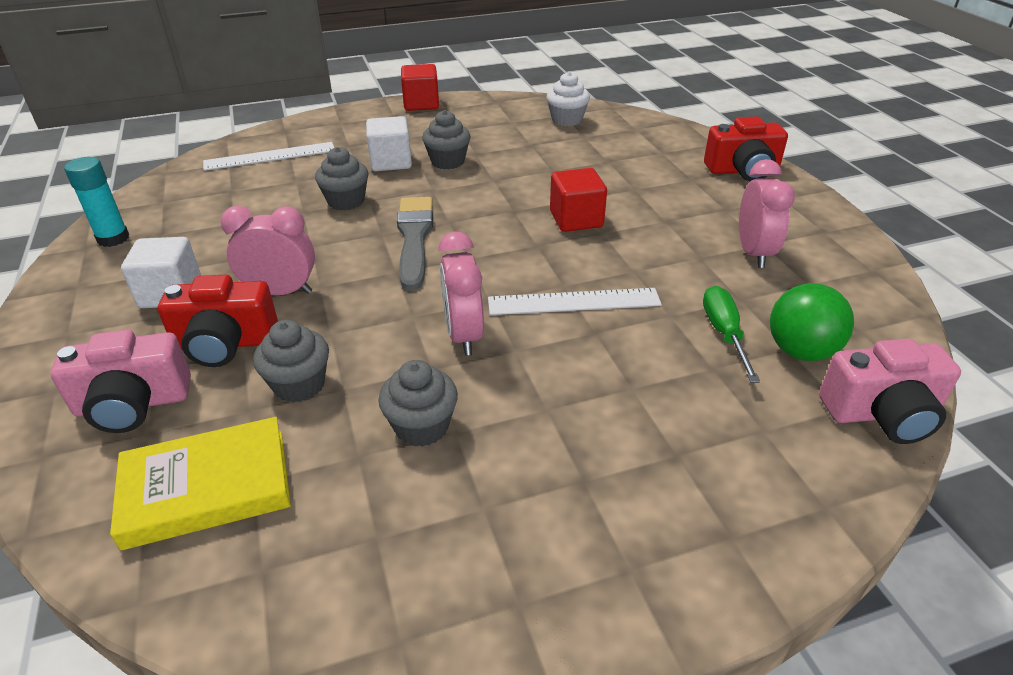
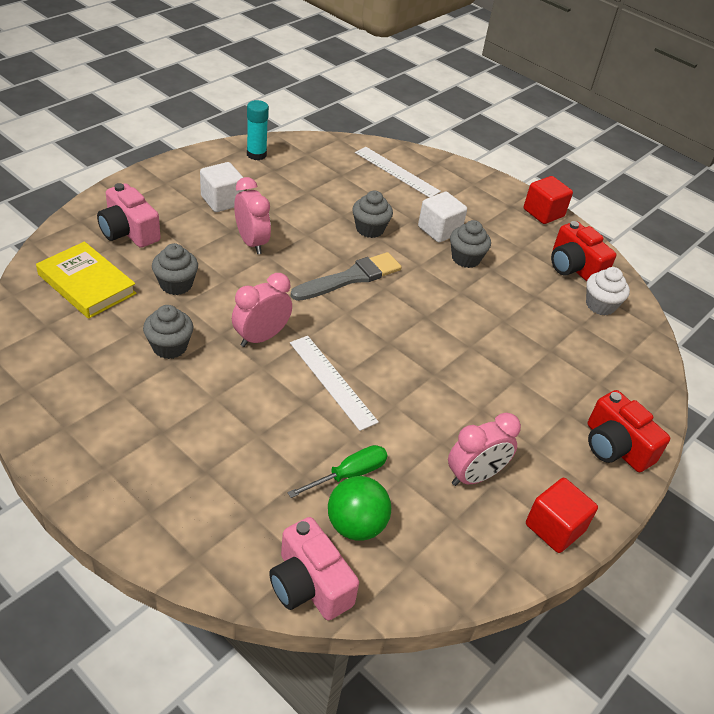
camera: 55 degrees right, 5 degrees up
(225, 343) = (193, 241): red camera -> red camera (574, 267)
(576, 219) = (440, 354): red cube -> red cube (554, 528)

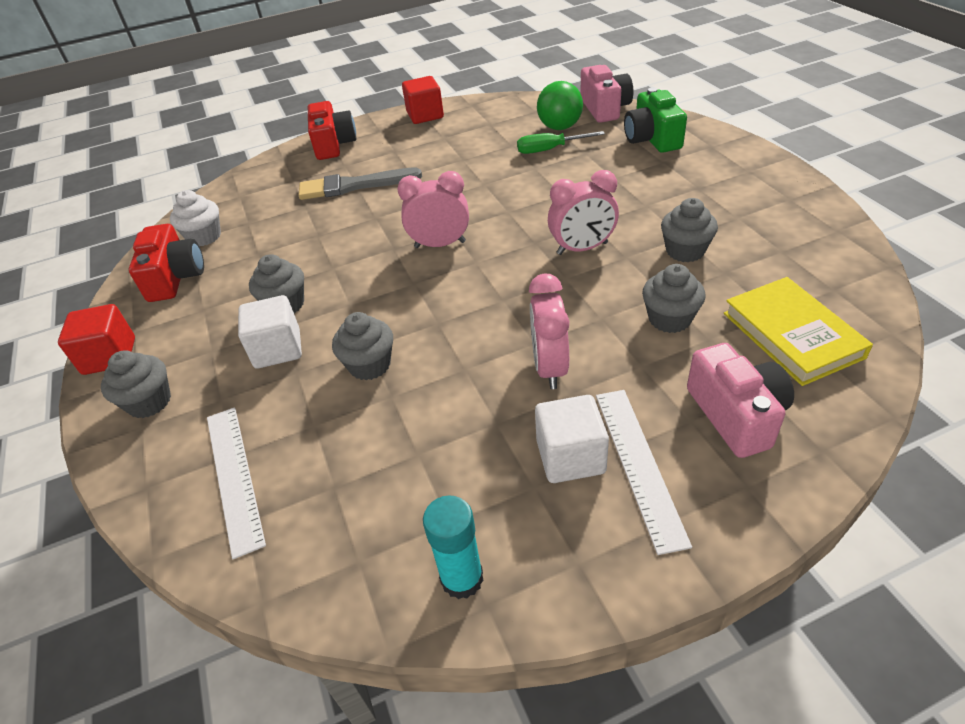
camera: 145 degrees left, 0 degrees up
(227, 516) = (652, 139): none -> green camera
(332, 381) = (528, 205): white ruler -> white ruler (638, 464)
(350, 278) = (445, 299): grey brush -> grey brush (354, 186)
(474, 476) = (455, 140): pink clock -> pink clock (440, 244)
(484, 194) = (149, 402): none -> grey cupcake

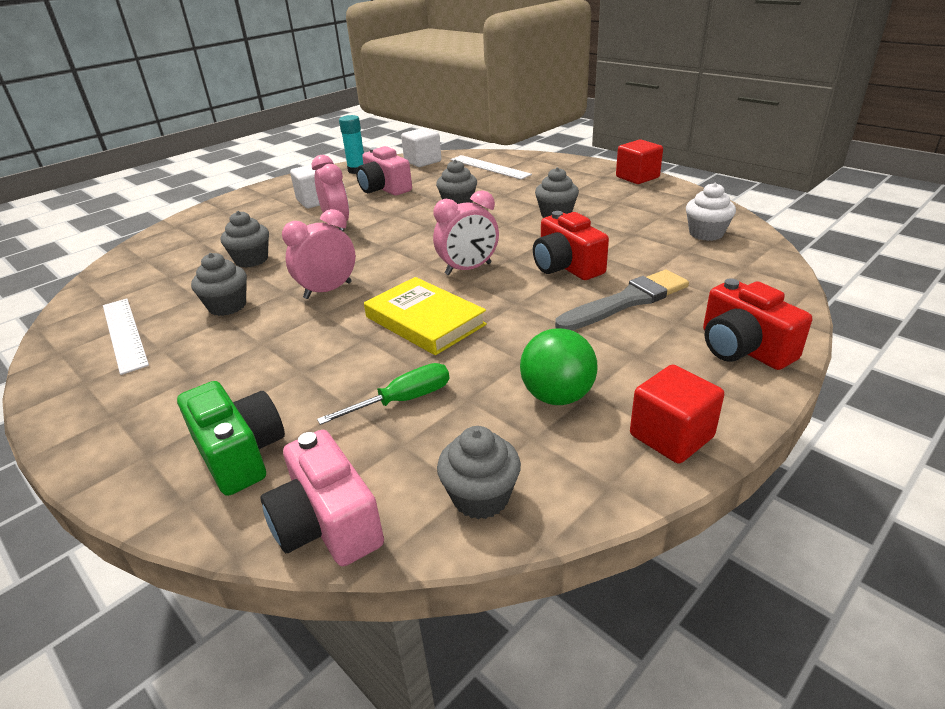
camera: 155 degrees right, 10 degrees down
(149, 402) = (576, 172): grey cupcake -> grey cupcake (481, 497)
(175, 278) = (673, 210): red camera -> red camera (566, 266)
(277, 349) = (529, 199): white cube -> white cube (422, 161)
(559, 127) = (403, 452): green ball -> green ball (557, 396)
(638, 464) = (279, 205): white ruler -> white ruler (124, 333)
(736, 415) = (219, 229): pink camera -> pink camera (384, 188)
(792, 335) = (162, 268): yellow book -> yellow book (425, 321)

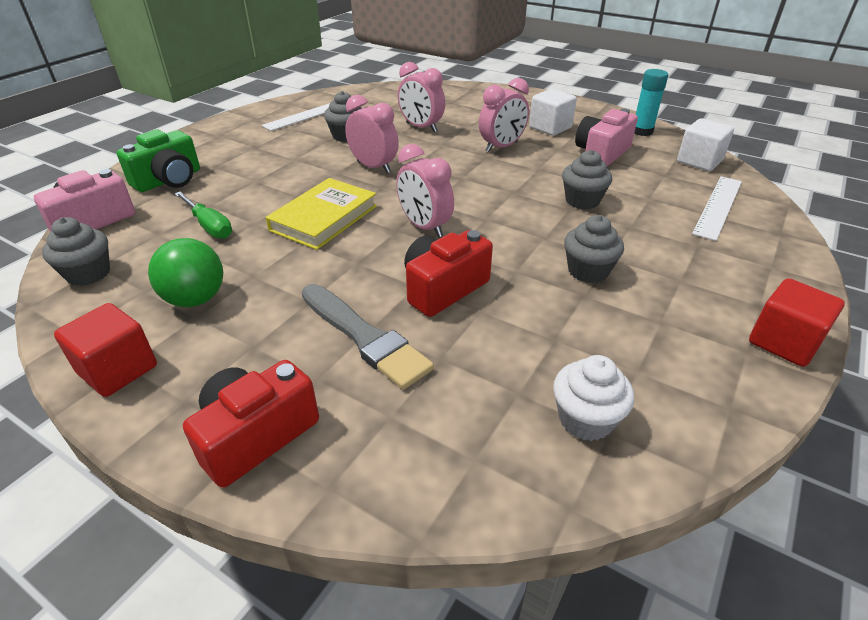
camera: 75 degrees right, 5 degrees up
(251, 260) = (421, 127): grey cupcake -> pink clock

